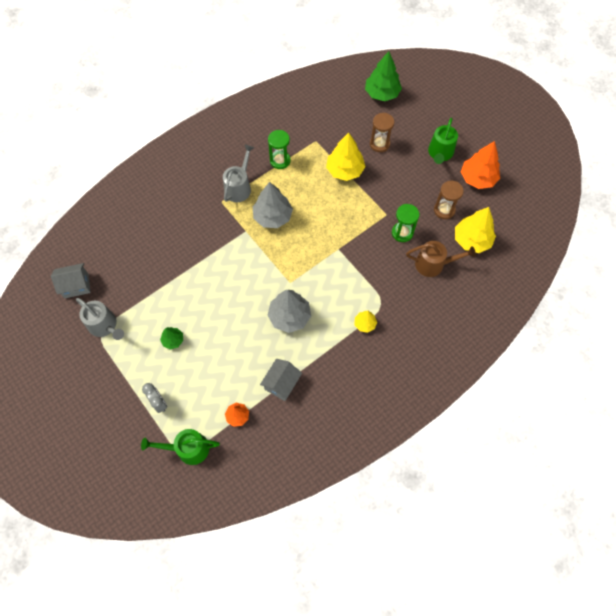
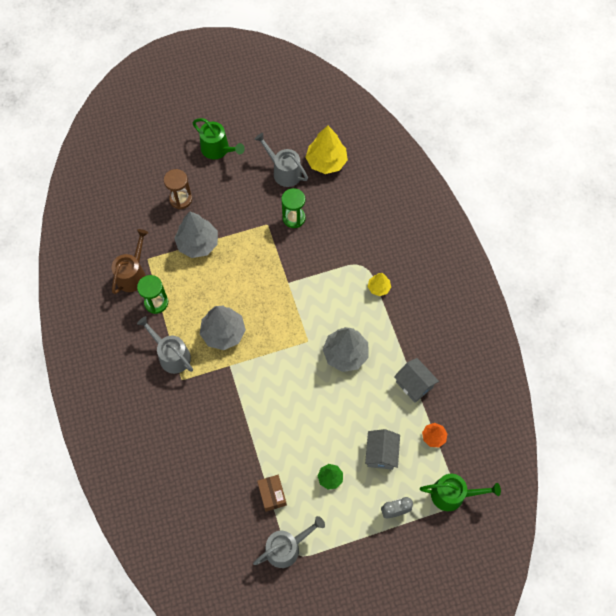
camera: 70 degrees left, 0 degrees up
(76, 286) = (224, 568): grey house -> grey house (381, 453)
(145, 300) = (272, 494): none -> brown box
(188, 449) = (452, 494): green watering can -> green watering can turned 105 degrees counterclockwise
(345, 170) = (198, 243): yellow tree -> grey tree
(382, 93) = (117, 173): green tree -> none
(433, 264) = (339, 204): brown watering can -> brown watering can (132, 274)
(444, 210) = (284, 172): brown hourglass -> grey watering can
(477, 178) = (261, 129): orange tree -> none

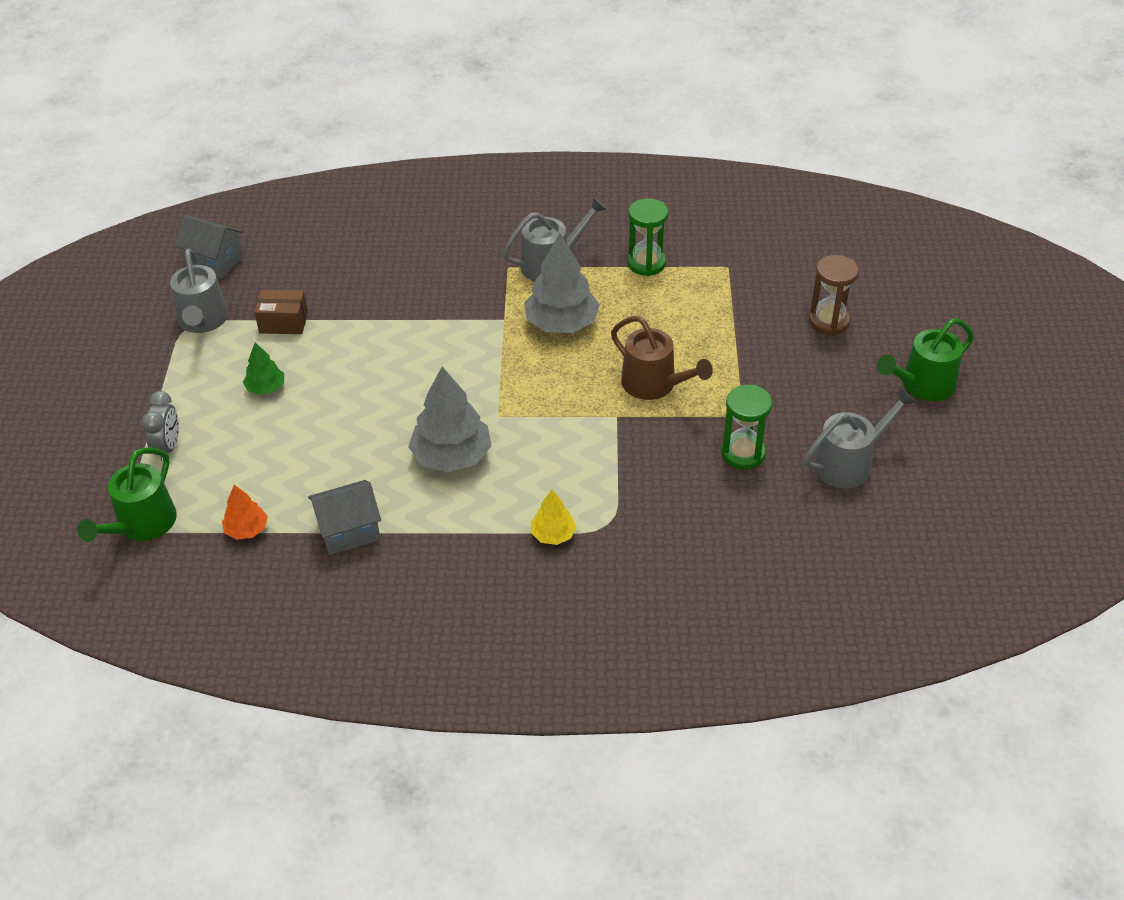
camera: 110 degrees right, 20 degrees down
(132, 274) = (706, 248): brown watering can -> brown watering can (654, 384)
(198, 243) = (735, 325): grey tree -> none
(326, 162) = (856, 530): yellow tree -> none
(381, 453) = (263, 455): grey house -> grey house (214, 262)

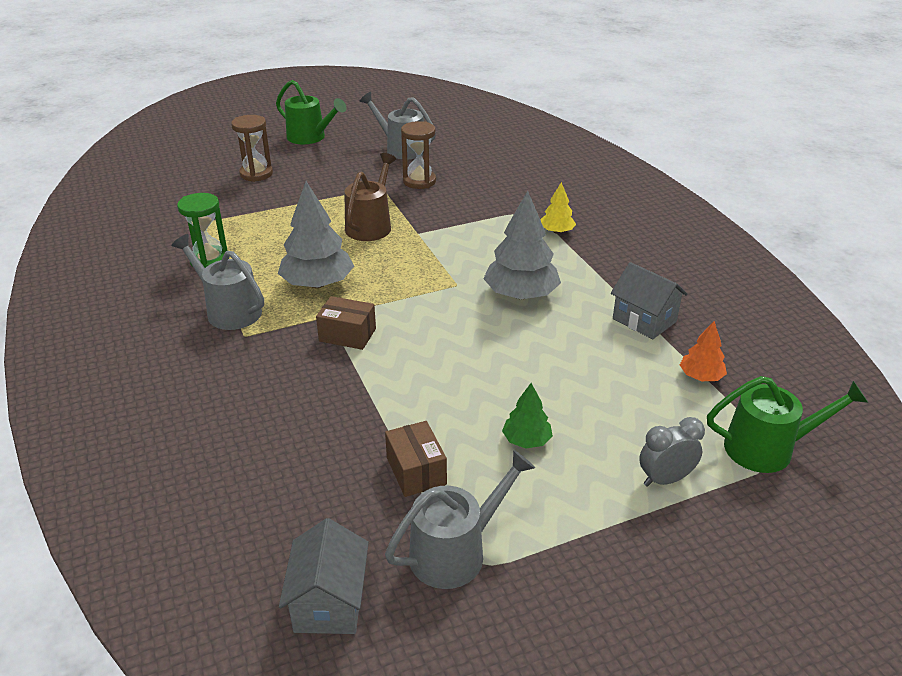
camera: 115 degrees left, 10 degrees down
(468, 325) = (347, 335): none -> brown box
(743, 453) = (419, 181): green hourglass -> brown hourglass

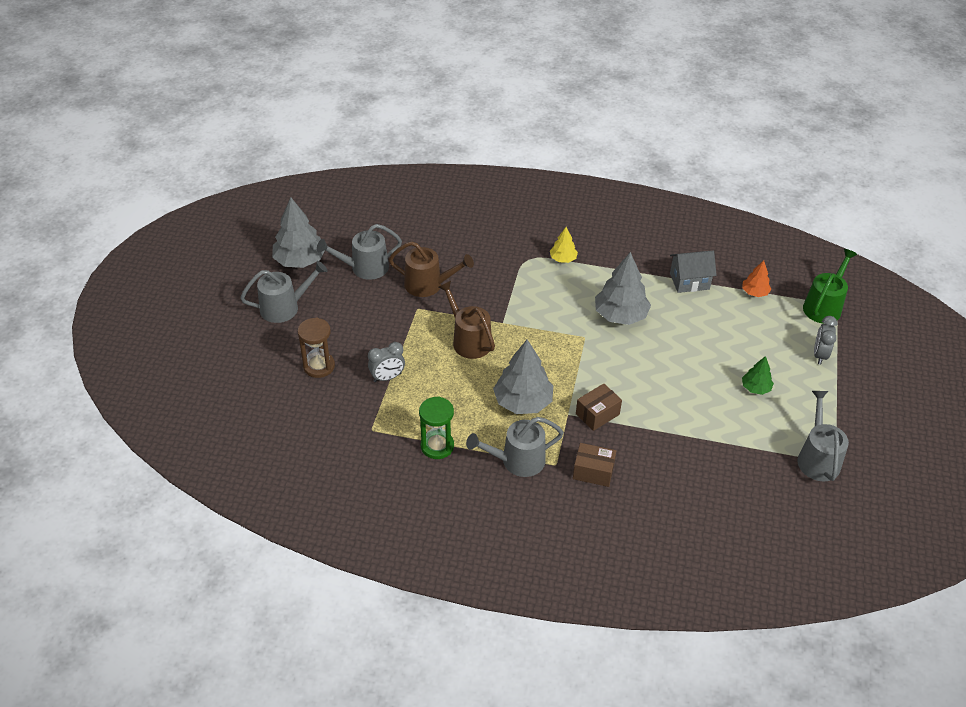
camera: 55 degrees left, 10 degrees up
(275, 206) = (387, 377): none -> grey clock
(310, 137) = (284, 307): green watering can -> grey watering can
(329, 602) = (820, 522): grey house -> none
(373, 123) = (300, 260): none -> grey tree
(416, 471) = (748, 444): brown box -> brown box (593, 472)
(419, 181) = (428, 285): brown hourglass -> brown watering can

